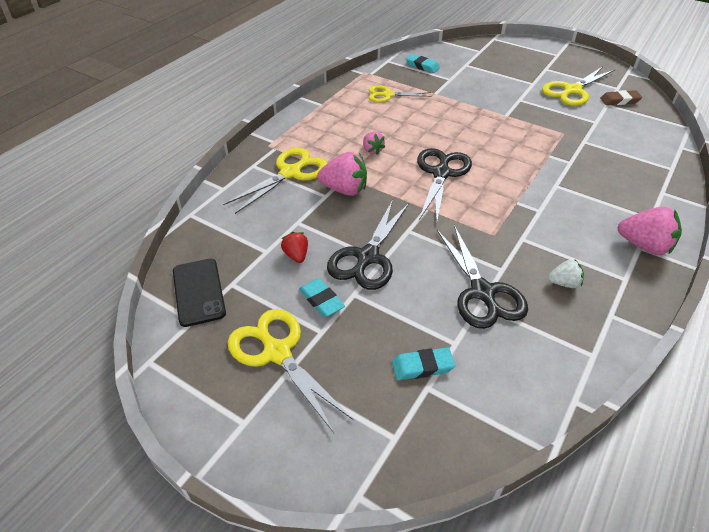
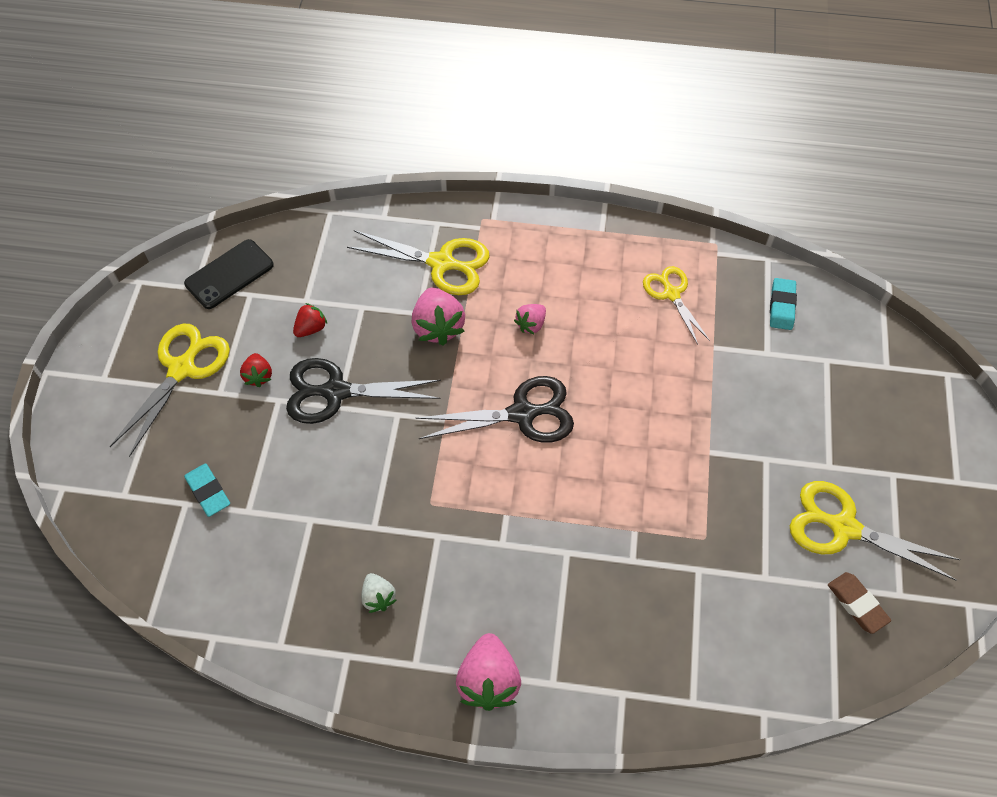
camera: 65 degrees right, 15 degrees up
(321, 300) = (258, 376): turquoise eraser -> red strawberry
(482, 292) = (328, 517): black scissors -> none

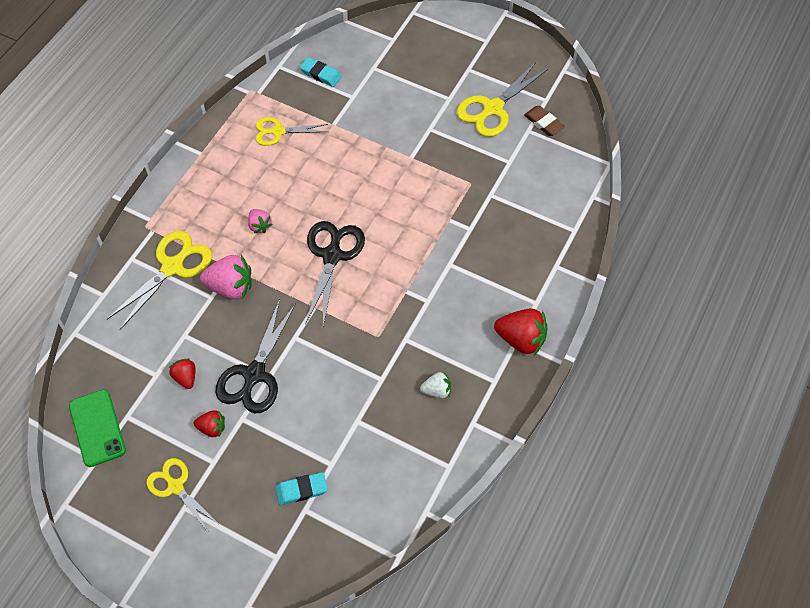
camera: 70 degrees left, 0 degrees up
(182, 368) = (175, 486): yellow scissors -> yellow scissors, size x0.65
(229, 274) = (97, 428): black phone -> green phone
(488, 680) = (521, 339): pink strawberry -> red strawberry
(857, 604) = (543, 123): brown eraser -> brown eraser turned 60 degrees clockwise

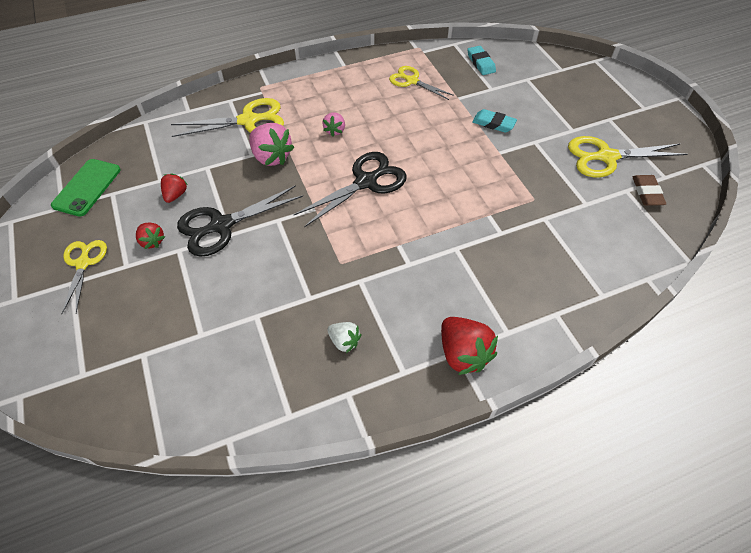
camera: 40 degrees right, 5 degrees down
(301, 490) = (158, 336): turquoise eraser -> turquoise eraser (493, 123)

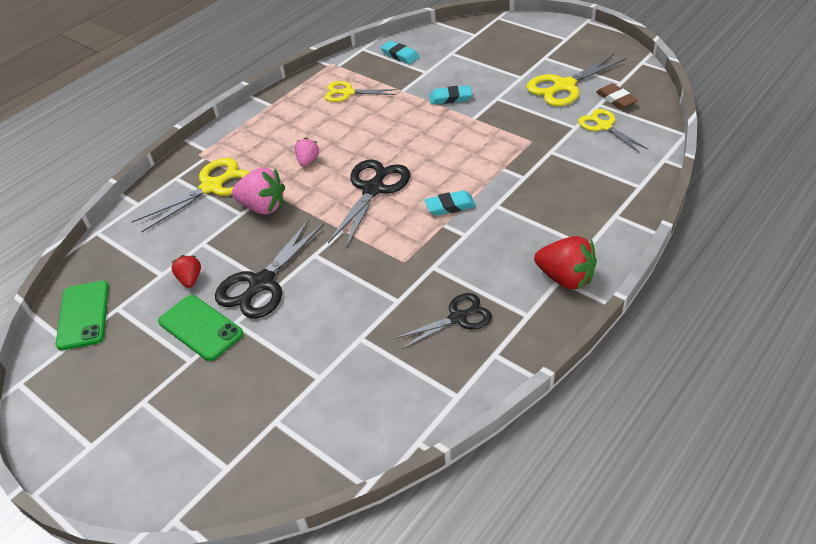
camera: 25 degrees left, 10 degrees down
(83, 263) = (141, 379): yellow scissors -> yellow scissors (604, 126)
(152, 241) = (200, 328): red strawberry -> green phone
(335, 130) = (308, 161): pink strawberry -> pink strawberry turned 150 degrees counterclockwise
(344, 341) = (458, 318): white strawberry -> black scissors
(416, 229) = (450, 206): none -> turquoise eraser

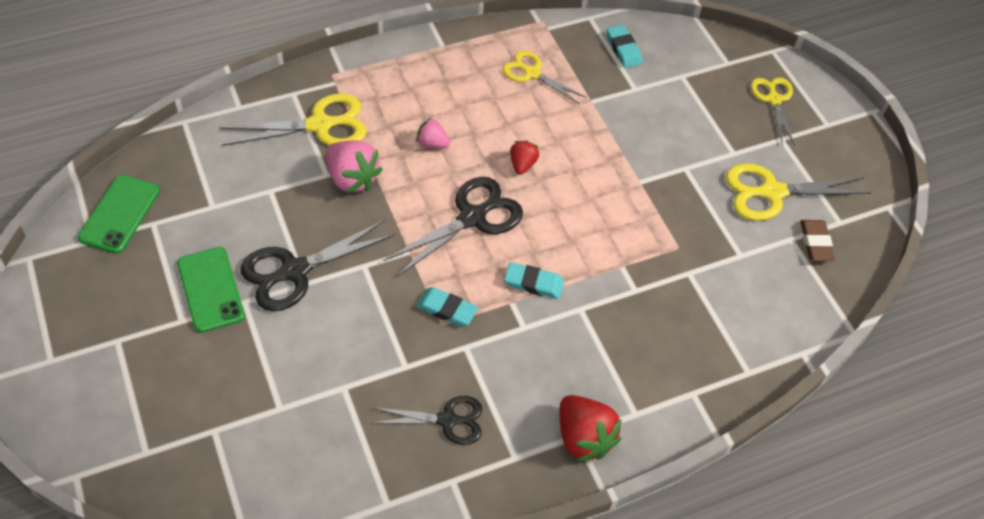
camera: 20 degrees right, 10 degrees up
(190, 279) = (234, 228): red strawberry -> red strawberry (522, 164)
(308, 161) = (432, 143): pink strawberry -> pink strawberry turned 105 degrees counterclockwise
(450, 98) = (635, 140): turquoise eraser -> turquoise eraser (446, 309)
(604, 126) = (772, 272): yellow scissors -> yellow scissors (773, 99)

